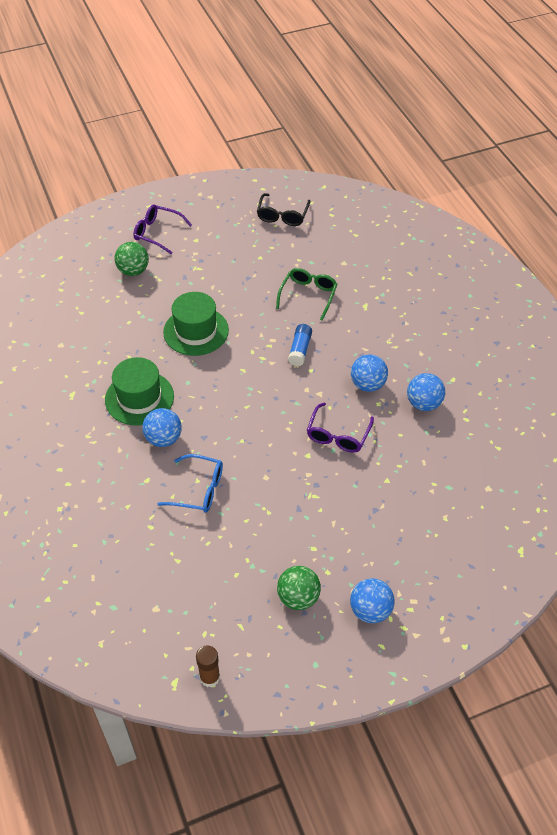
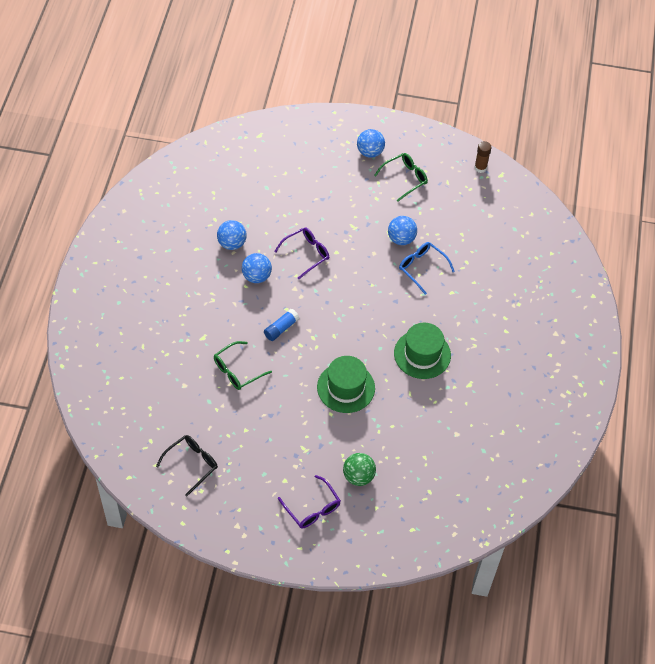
camera: 150 degrees left, 5 degrees up
(163, 439) = (423, 314): blue ball -> blue ball (401, 239)
(298, 597) = (405, 178): green ball -> green glasses

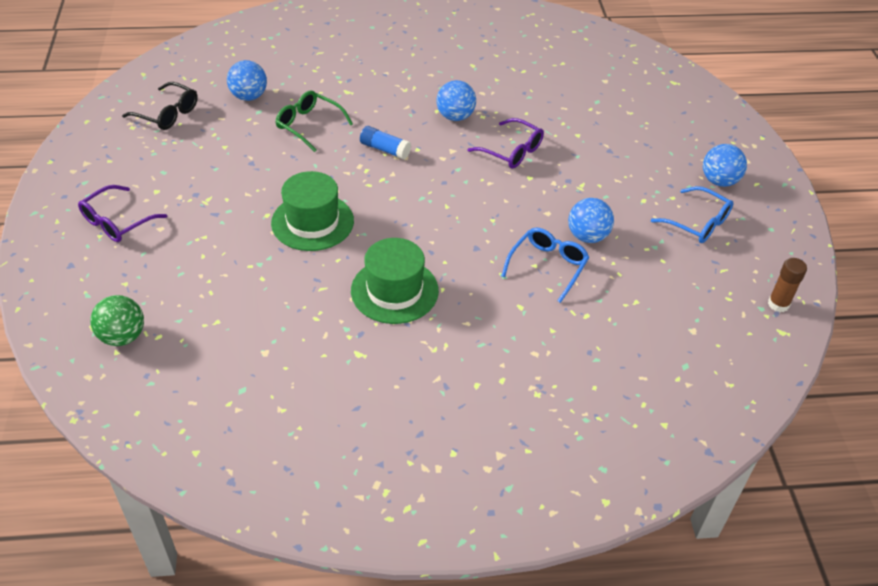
camera: 75 degrees right, 10 degrees down
(232, 243) = (494, 89): blue ball -> blue ball (249, 96)
(358, 476) = (172, 257): green ball -> green ball (122, 336)
(405, 178) = (698, 223): green glasses -> blue glasses

